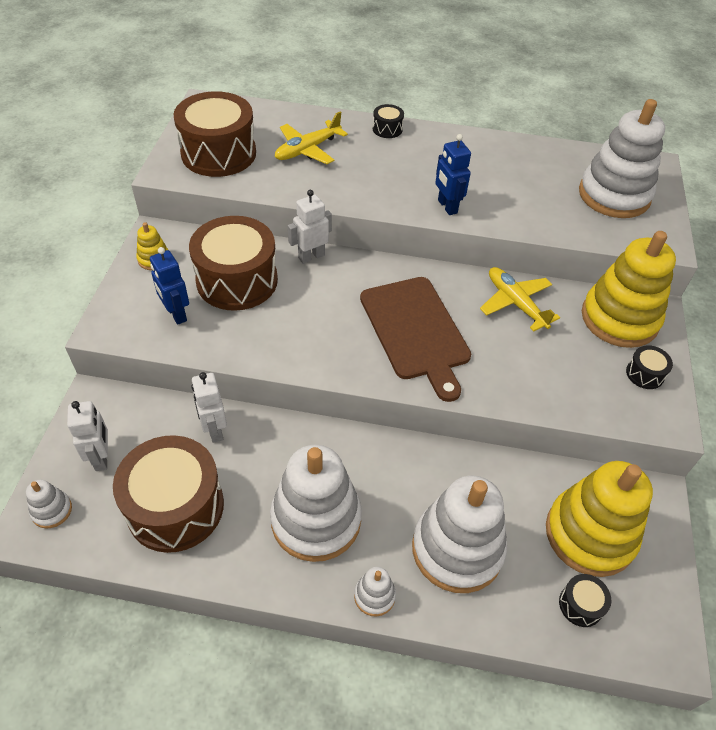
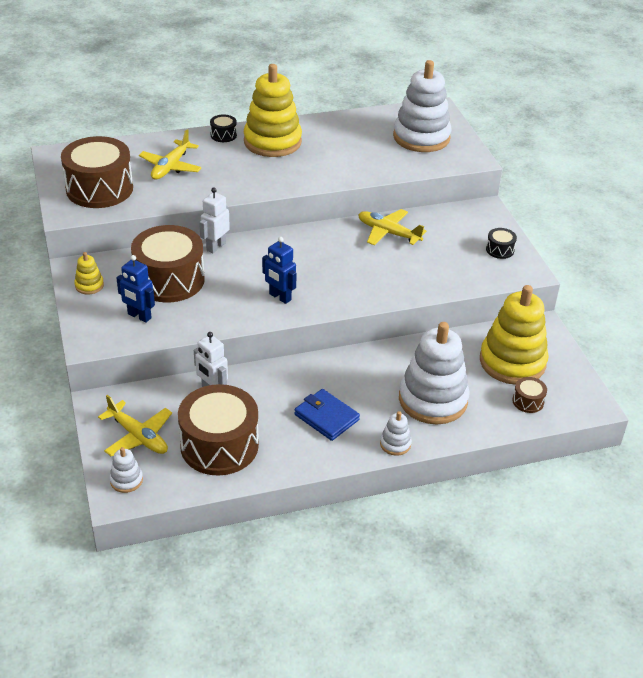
camera: 25 degrees left, 10 degrees down
(102, 457) = (138, 436): white robot -> yellow plane
(316, 519) = (326, 417): white stacking toy -> blue wallet
(416, 331) = (329, 272): brown cutting board -> none
(447, 207) = (307, 177): blue robot -> blue robot (279, 297)
(580, 605) = (528, 401): black drum -> brown drum
(619, 318) = (465, 221): yellow stacking toy -> yellow stacking toy (272, 142)

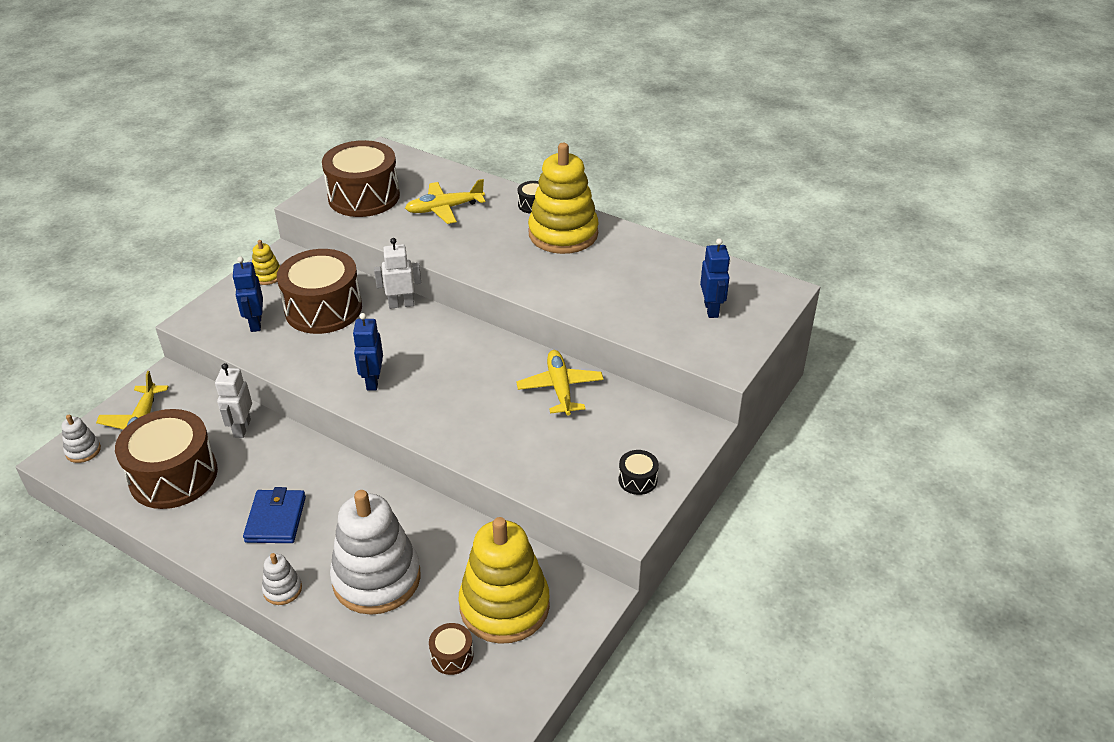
camera: 50 degrees right, 0 degrees up
(421, 137) = (711, 309): white stacking toy -> blue robot

